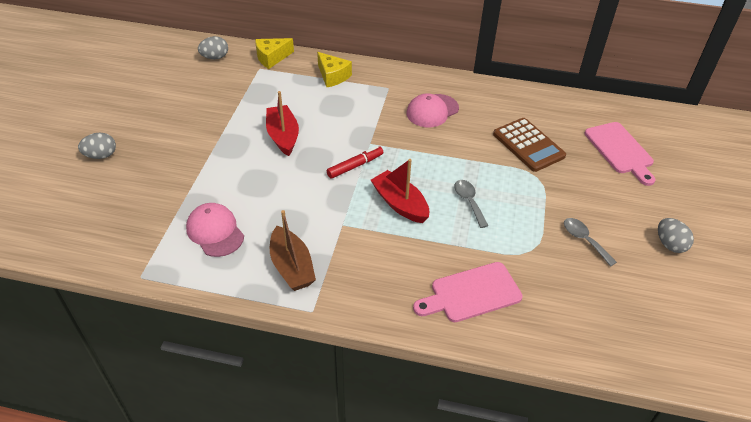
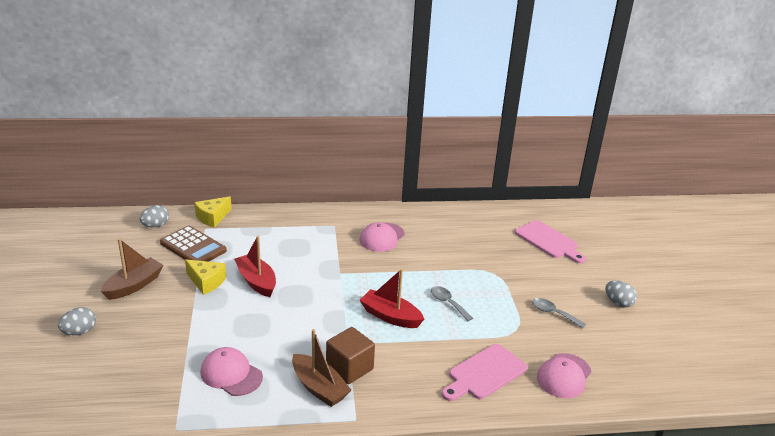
camera: 20 degrees left, 15 degrees down
(168, 117) = (134, 285): none -> brown boat
(332, 252) = (349, 368): none -> brown cube
(333, 76) = (278, 224): yellow cheese -> yellow cheese (206, 282)
(355, 166) = (335, 294): red marker -> none
(528, 145) = (475, 250): brown calculator -> brown calculator (193, 247)
(561, 318) = (564, 376): none -> pink cap

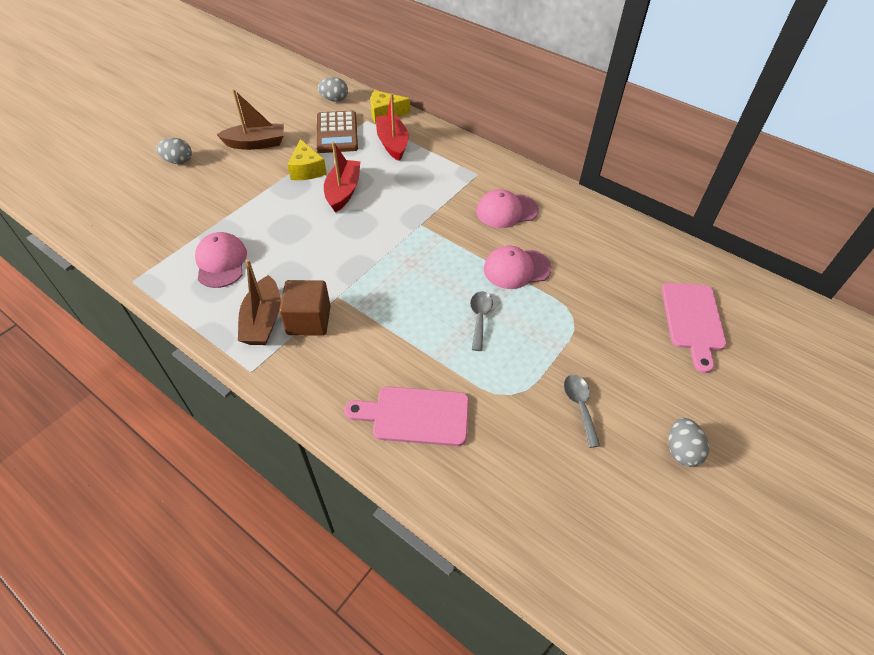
camera: 45 degrees right, 20 degrees up
(390, 316) = (407, 295): red boat -> red boat (392, 143)
(564, 376) = (492, 483): pink cap -> pink cap (516, 269)

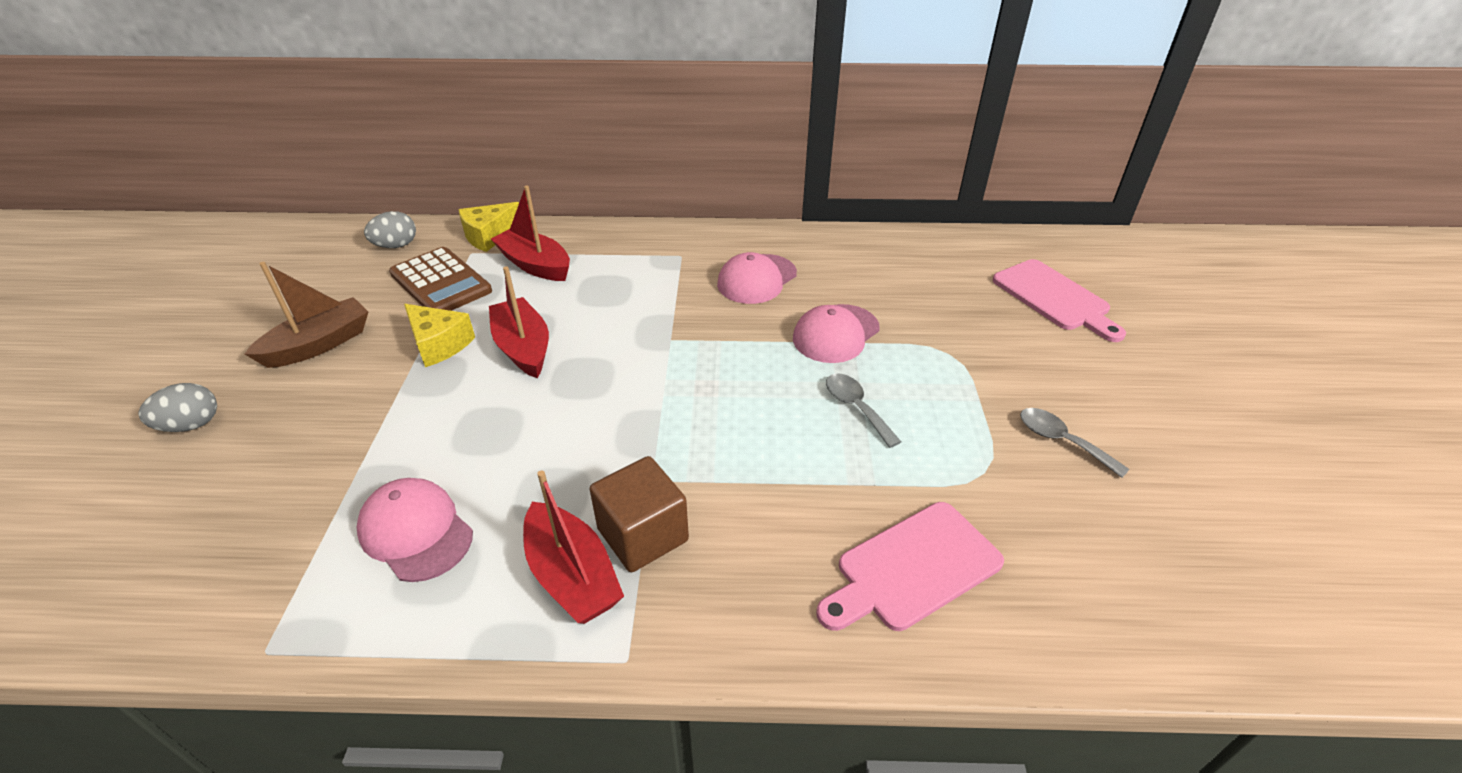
camera: 35 degrees left, 10 degrees down
(263, 321) = (572, 576): brown boat -> red boat
(681, 450) = (1193, 426): grey egg -> none

